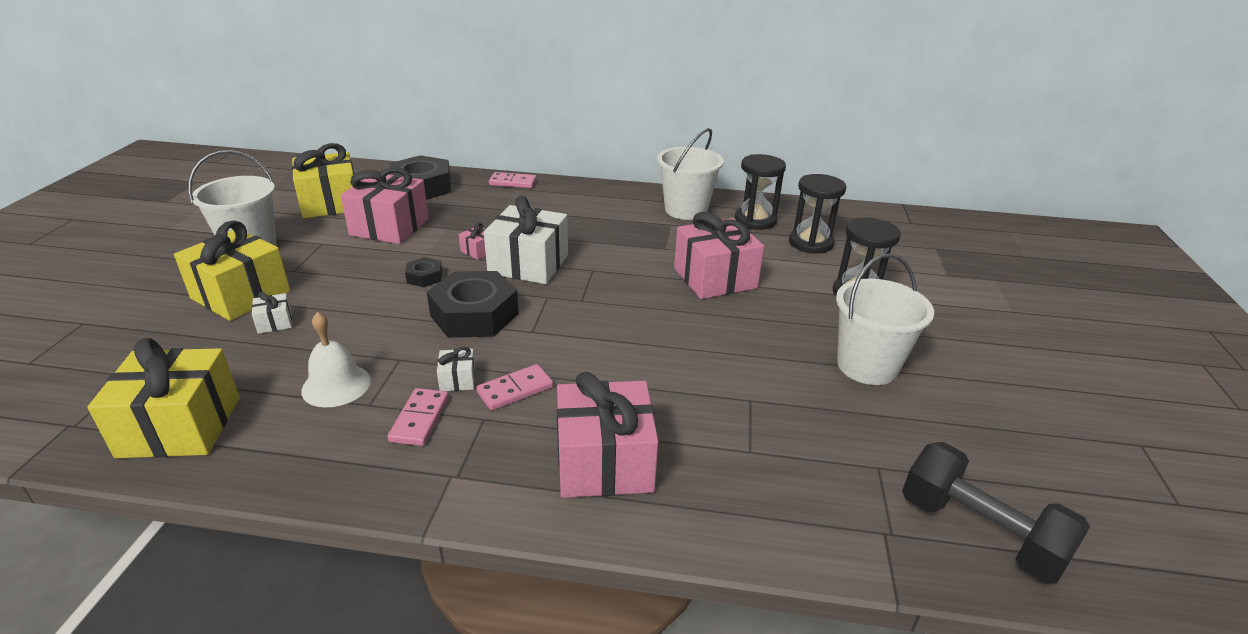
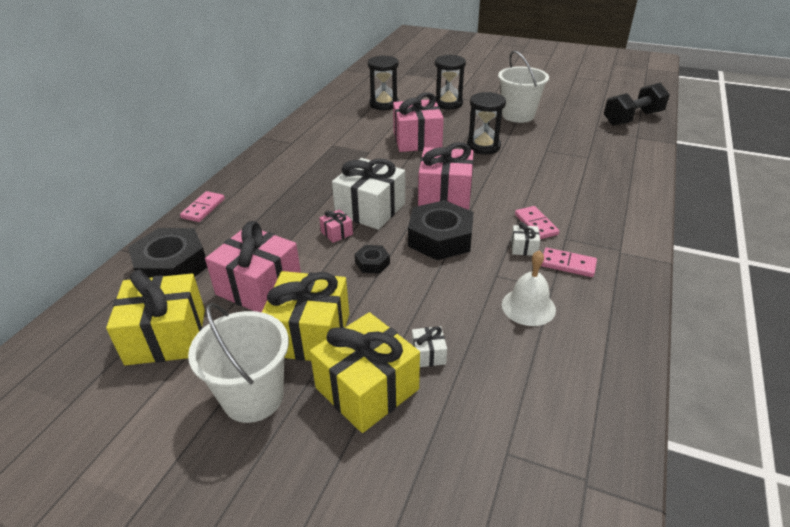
camera: 75 degrees left, 5 degrees up
(180, 426) = (583, 395): yellow gift -> yellow gift (309, 334)
(604, 462) = (601, 199): pink gift -> pink gift (445, 194)
(686, 210) = (313, 136): white bucket -> none
(755, 220) = (344, 115): black hourglass -> black hourglass (483, 146)

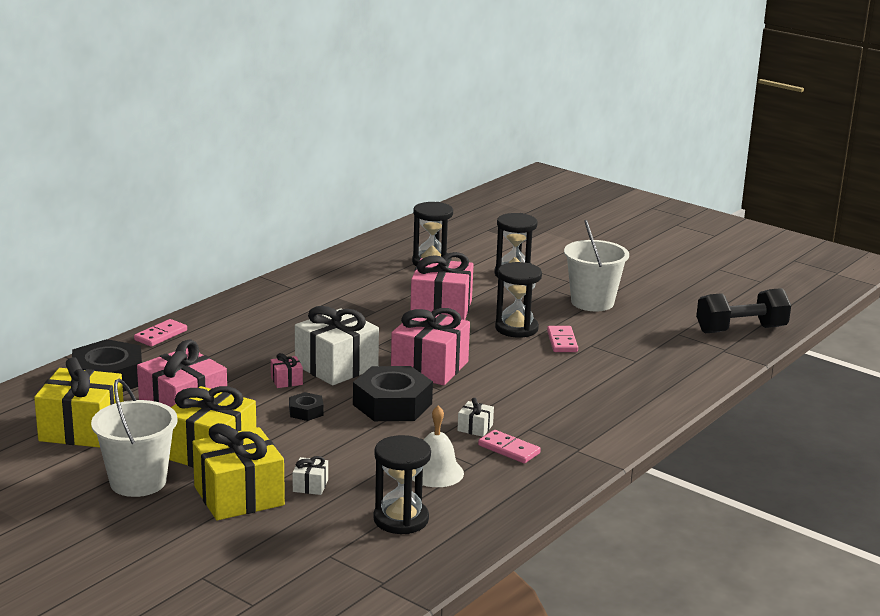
camera: 15 degrees right, 15 degrees down
(536, 224) = (507, 411): pink domino -> pink domino (562, 341)
(540, 377) = (401, 519): none -> black hourglass

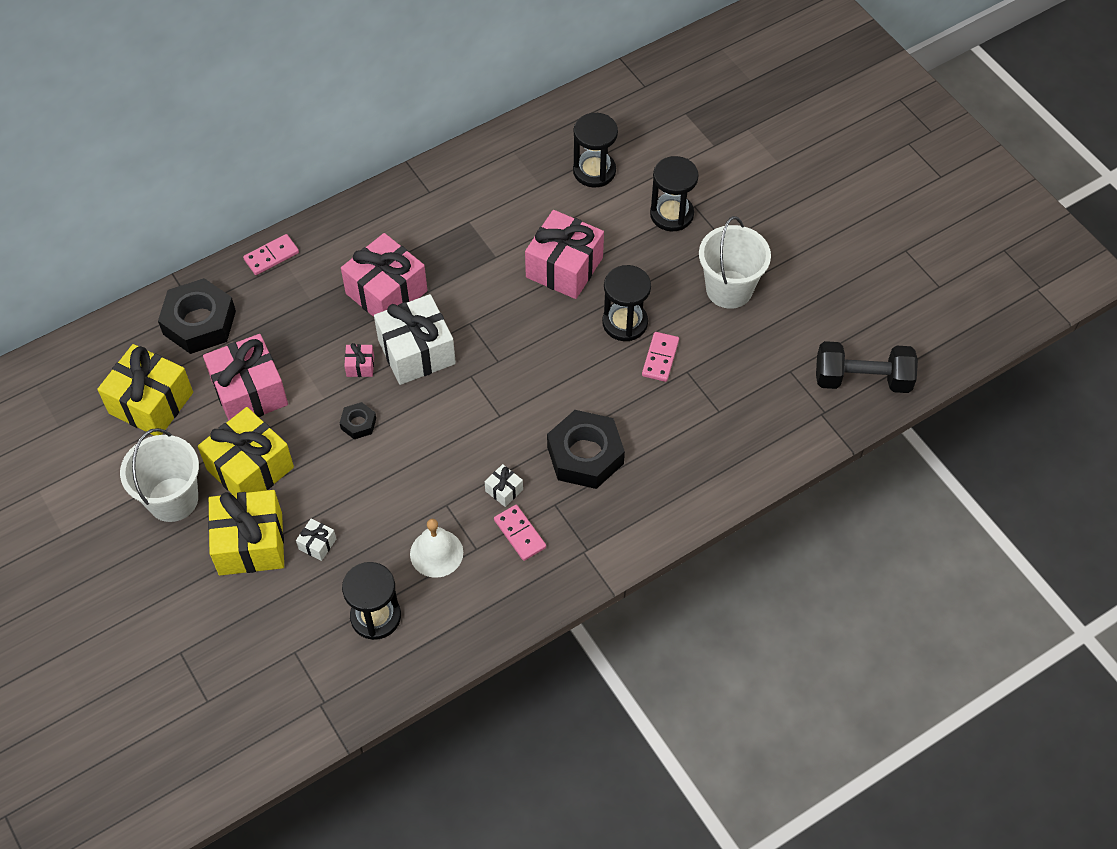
camera: 20 degrees right, 35 degrees up
(392, 404) = (443, 431): black nut -> black nut (585, 455)
(429, 367) = (506, 374): pink gift -> pink gift (386, 292)

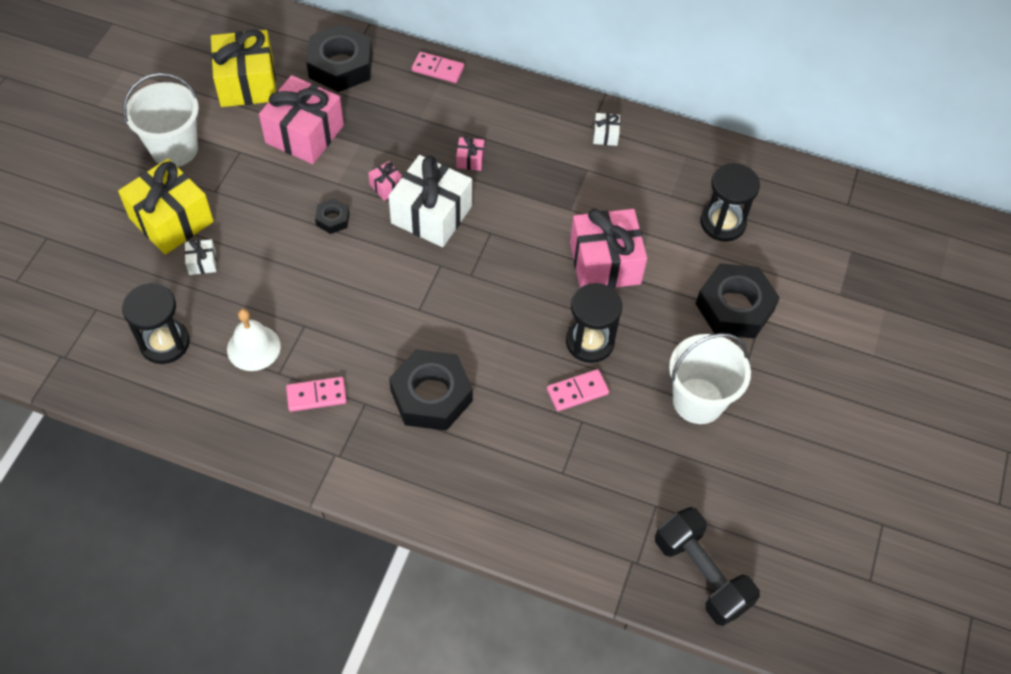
camera: 50 degrees right, 0 degrees up
(250, 468) = (237, 177): yellow gift -> none
(386, 292) = (470, 160): pink gift -> pink gift, size x0.43
(504, 490) = (349, 358): white gift -> white gift (605, 135)
(520, 534) = (316, 395): pink domino -> pink domino turned 60 degrees clockwise
(671, 214) = (734, 307): black hourglass -> black nut

